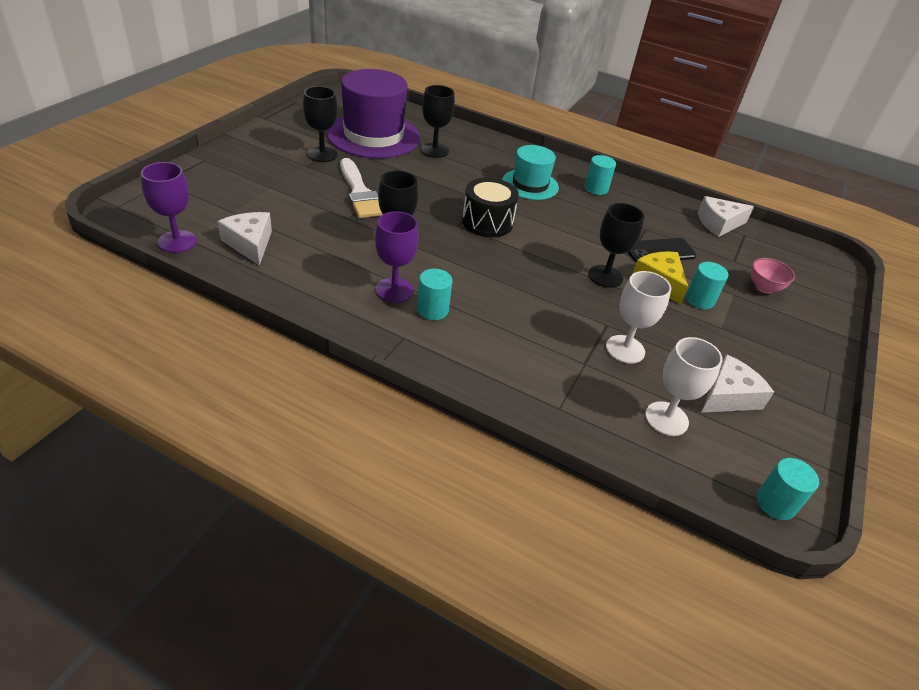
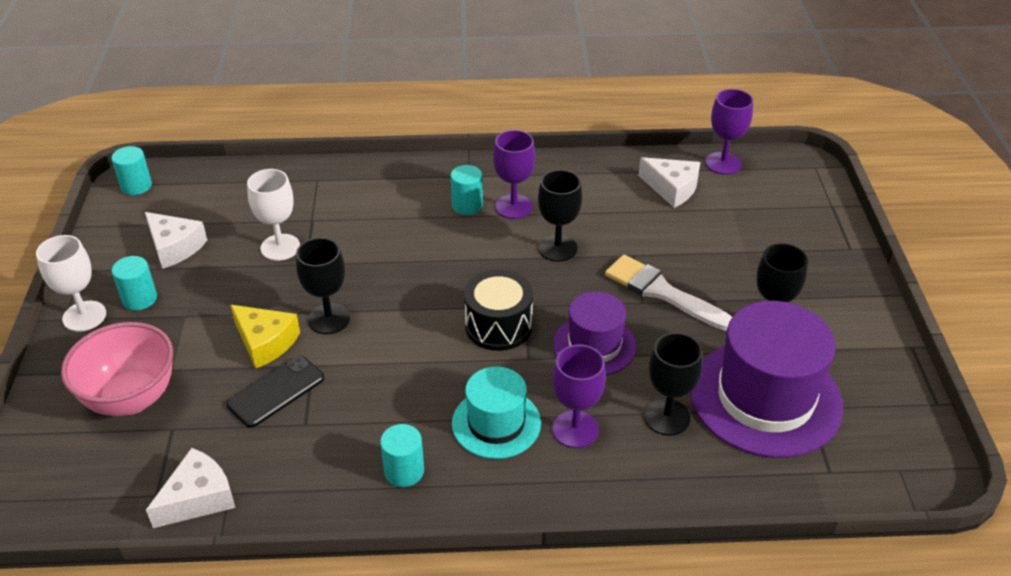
camera: 155 degrees right, 0 degrees up
(437, 189) = (594, 345): none -> purple hat
(488, 166) = (575, 429): none -> purple goblet
(666, 419) = (228, 207): white goblet -> white goblet (84, 316)
(699, 300) = (213, 340): turquoise cylinder -> turquoise cylinder (140, 299)
(728, 396) = (175, 247): white cheese -> white cheese turned 75 degrees counterclockwise
(764, 288) = (131, 399): pink bowl -> pink bowl, size x1.92

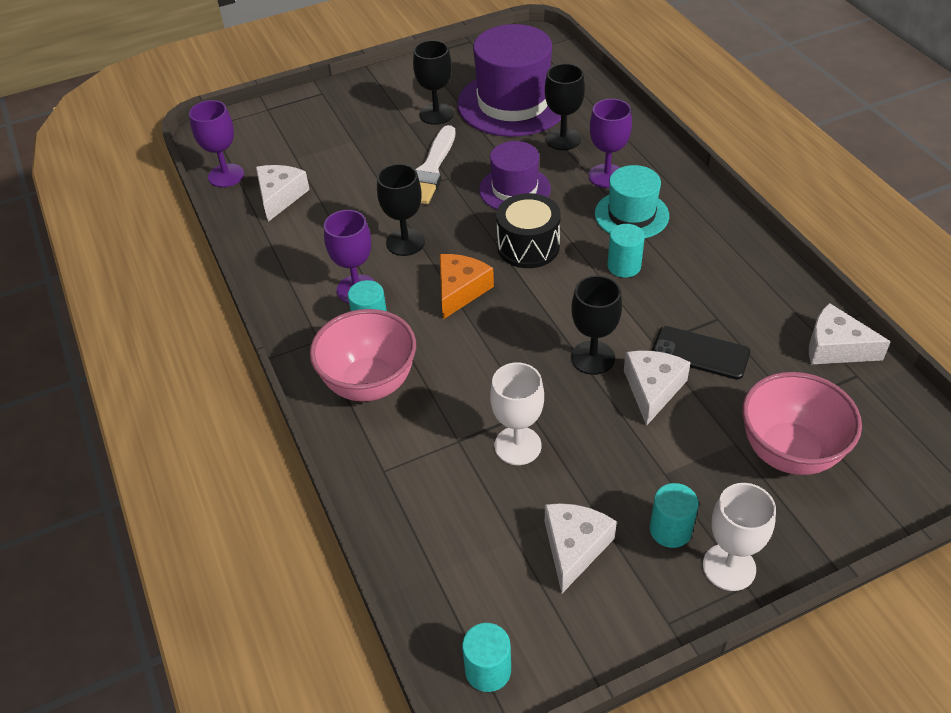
camera: 110 degrees left, 5 degrees up
(265, 342) = (652, 389): yellow cheese -> white cheese
(402, 191) = (370, 384): none -> pink bowl
(404, 471) = (713, 245): turquoise cylinder -> turquoise cylinder (624, 266)
(470, 264) = (460, 290): none -> orange cheese

